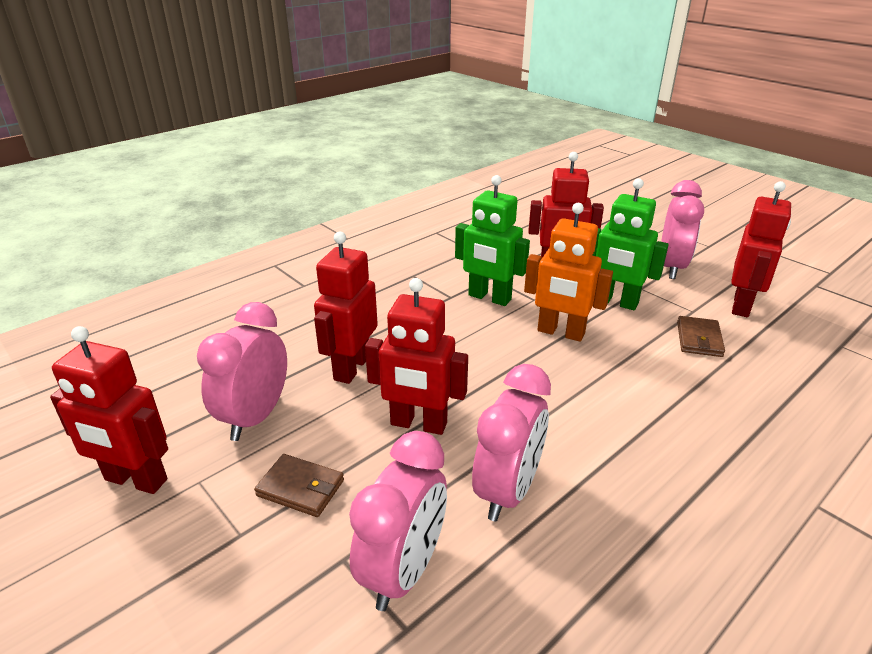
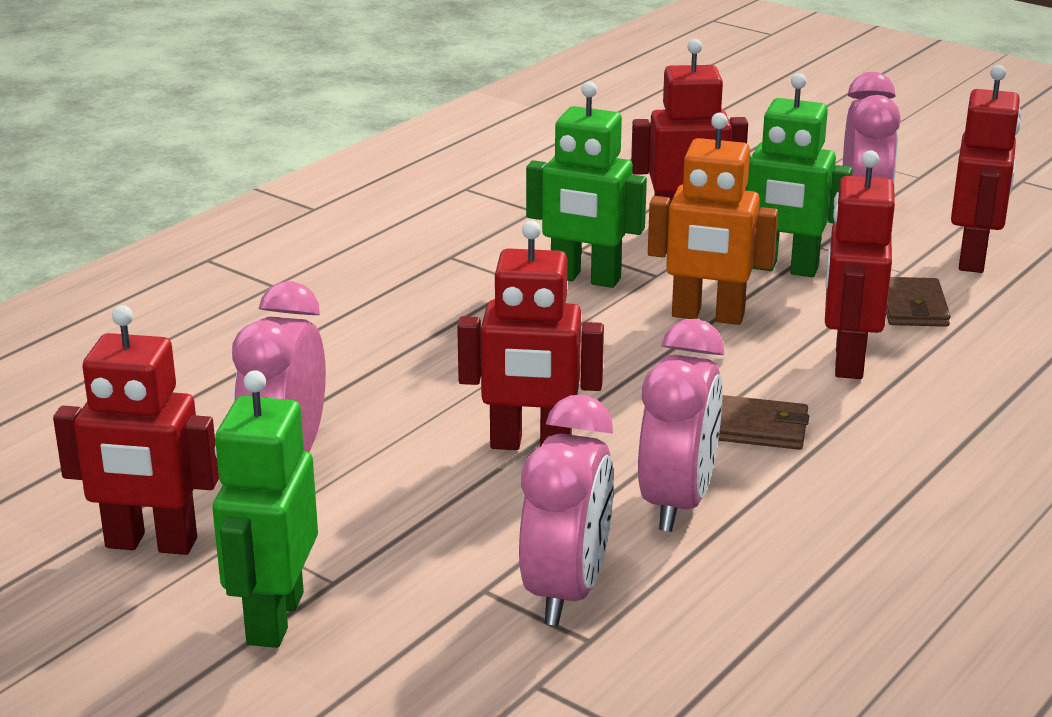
camera: 10 degrees left, 5 degrees down
(183, 566) = (274, 618): none -> green robot
(300, 488) = (393, 528): brown wallet -> brown wallet (758, 428)
(351, 368) = (403, 388): red robot -> red robot (848, 361)

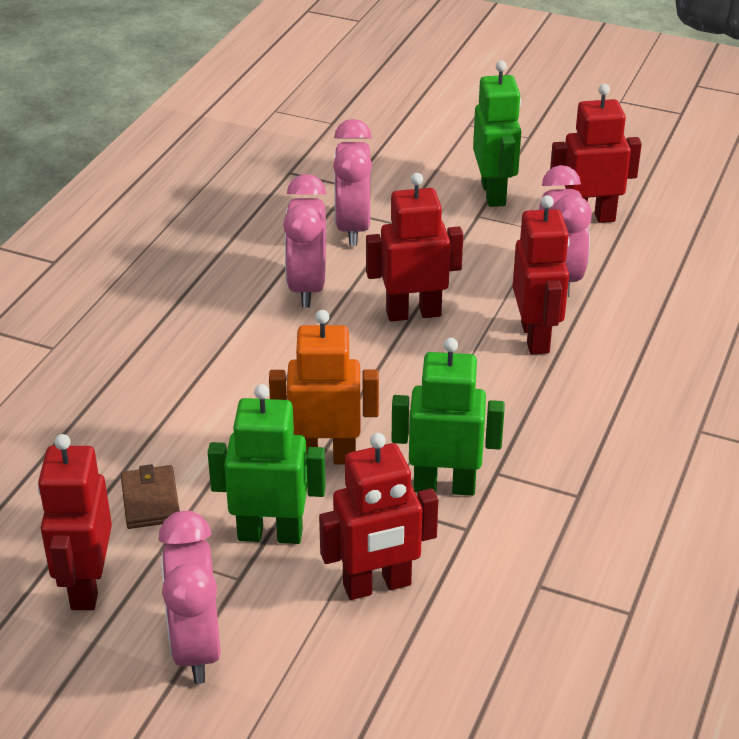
camera: 165 degrees right, 10 degrees up
(758, 428) = (266, 351): brown wallet -> none
(848, 361) = (206, 426): red robot -> red robot (535, 337)

